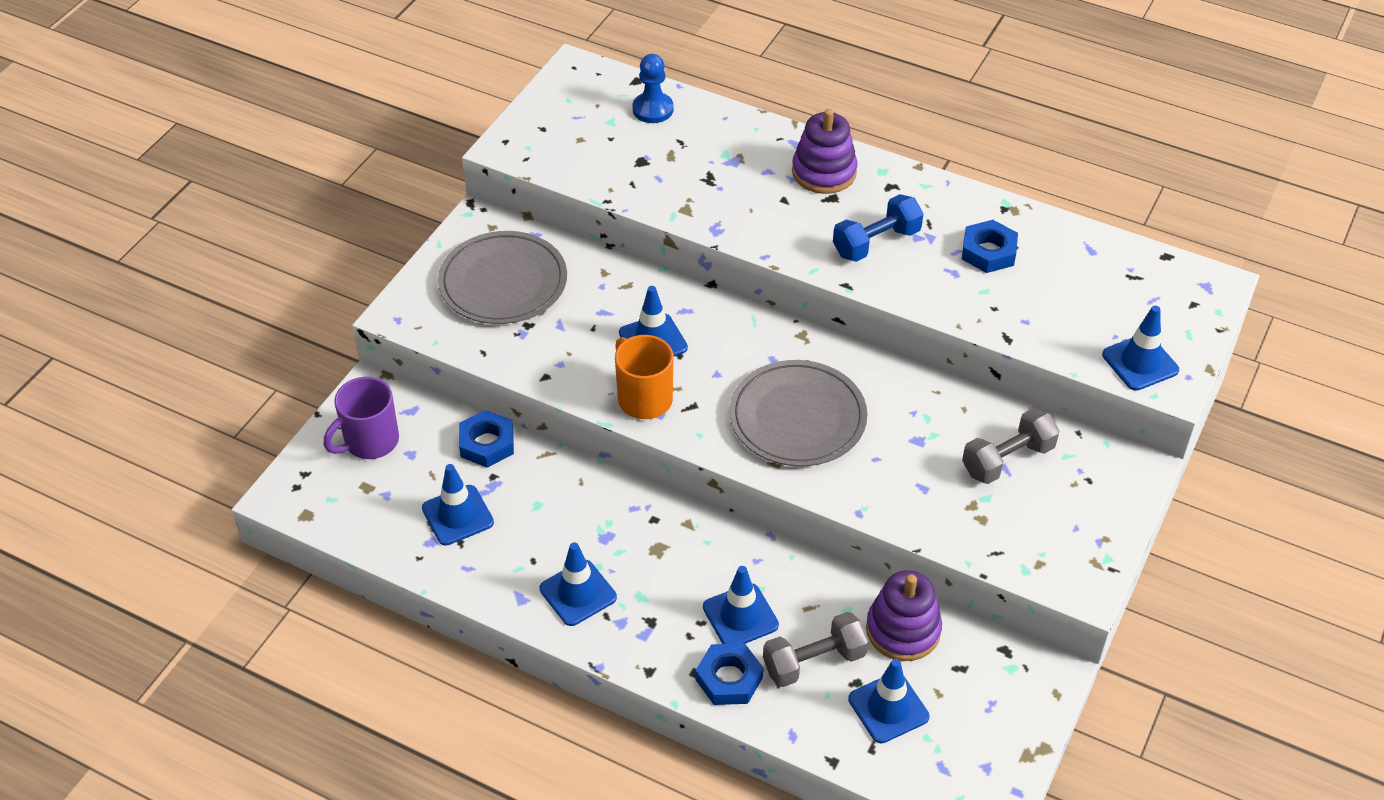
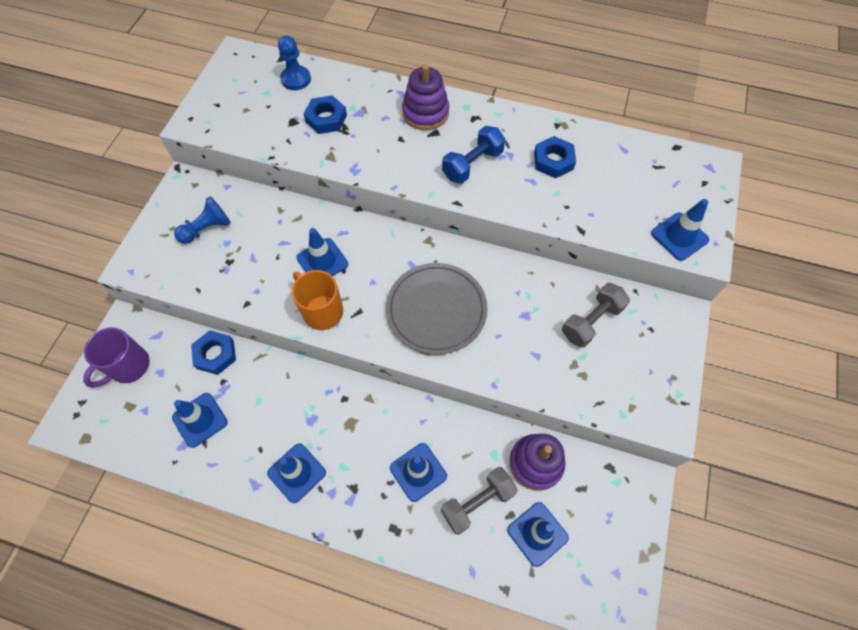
camera: 10 degrees left, 15 degrees up
(503, 282) = (207, 229): grey plate -> blue pawn
(729, 678) = (418, 529): blue nut -> blue nut (326, 118)

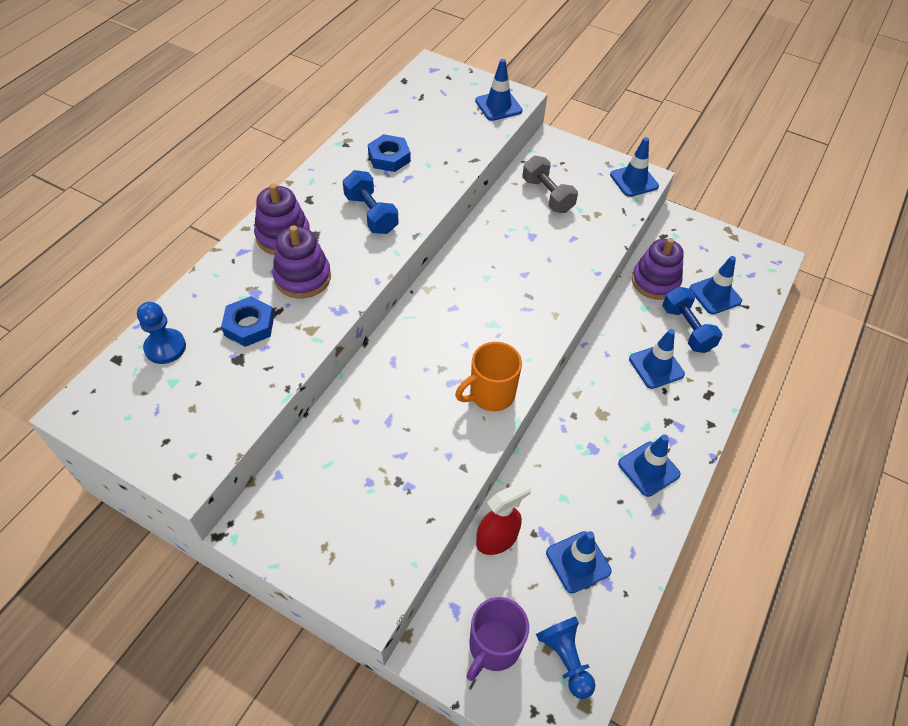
camera: 80 degrees left, 10 degrees down
(129, 366) = (493, 647): purple mug -> purple mug turned 75 degrees clockwise
(207, 229) = (340, 503): blue pawn -> blue pawn (565, 659)
(215, 354) = (497, 539): blue nut -> red spray bottle
(322, 261) = (426, 385): blue traffic cone -> blue traffic cone (634, 180)
(383, 137) = (302, 277): none -> purple stacking toy
(436, 310) = (511, 298): grey plate -> none
(477, 502) = (687, 329): grey dumbbell -> blue dumbbell

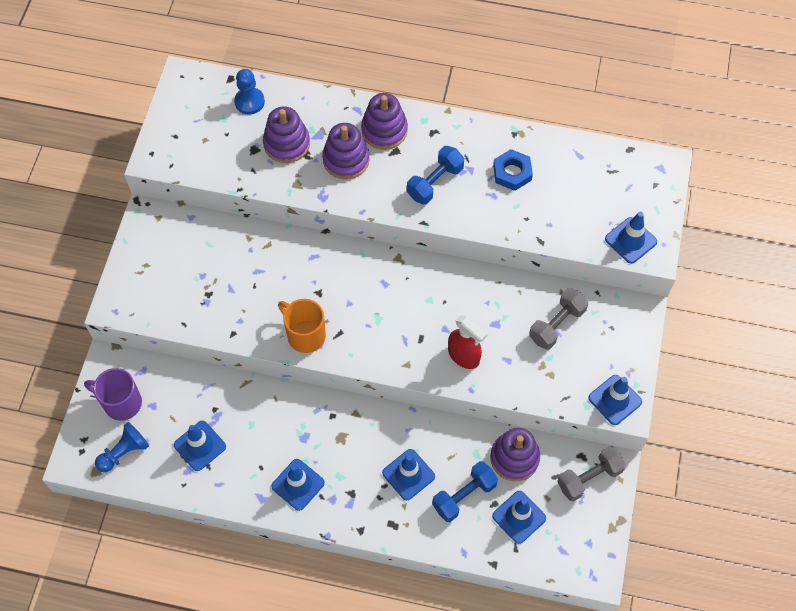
camera: 75 degrees right, 10 degrees up
(249, 325) = (286, 144): blue nut -> purple stacking toy
(497, 539) = (203, 384): red spray bottle -> red spray bottle (464, 356)
(685, 237) = (589, 478): none -> grey dumbbell

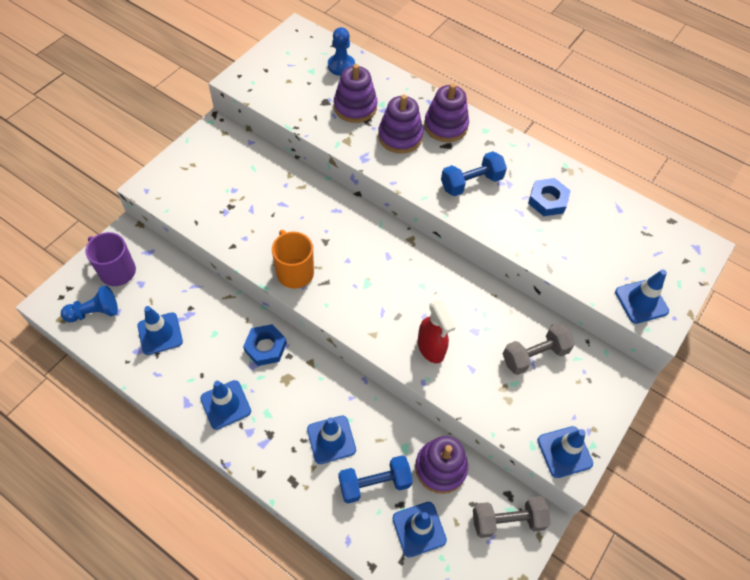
camera: 20 degrees right, 5 degrees down
(306, 416) = (265, 347): none -> blue nut

